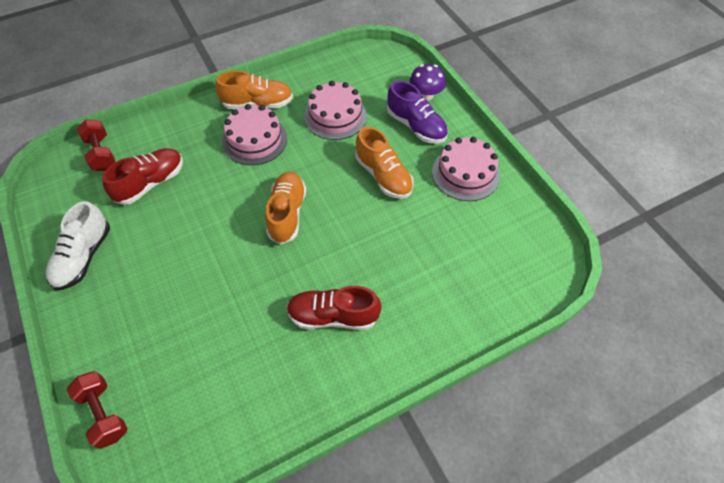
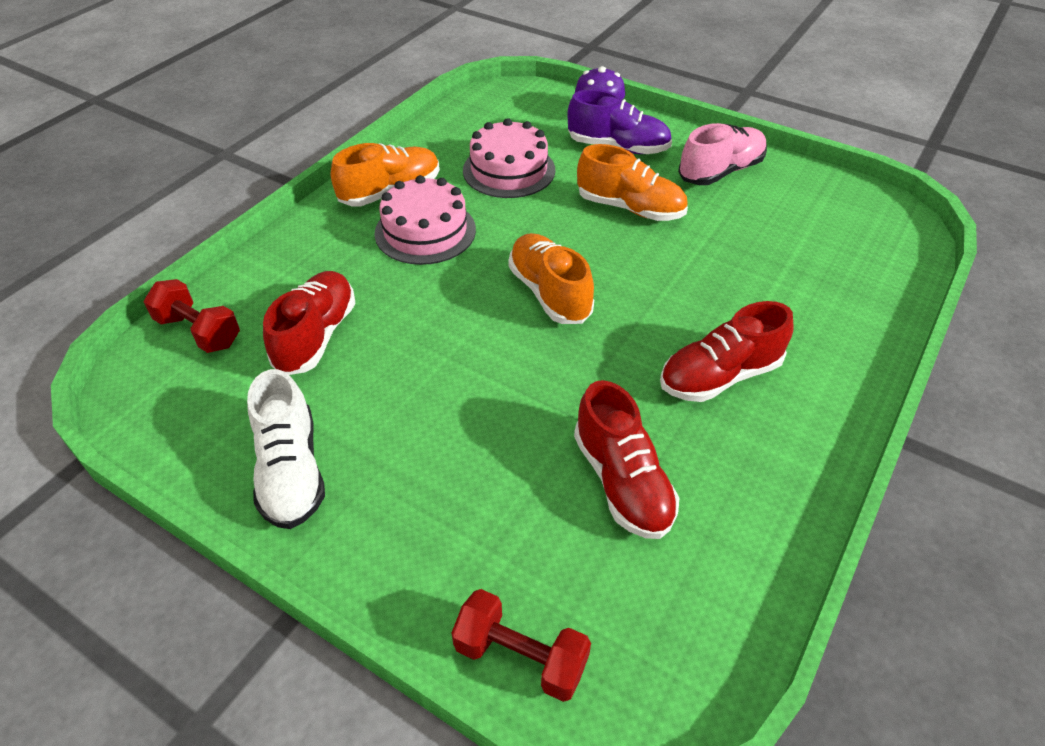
camera: 30 degrees left, 10 degrees down
(226, 350) = (622, 481): none -> red shoe
(465, 173) = (720, 172): pink cake -> pink shoe

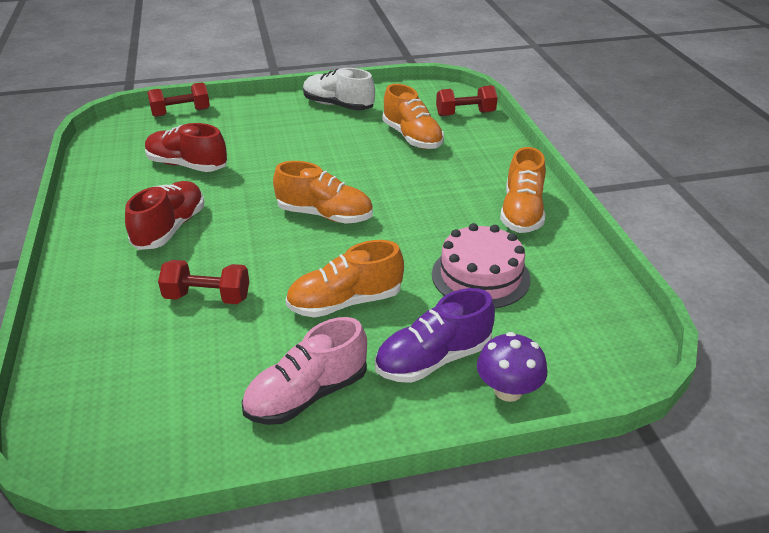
camera: 135 degrees right, 10 degrees down
(316, 336) = (412, 137): red shoe -> orange shoe
(425, 231) = (454, 204): pink cake -> none
(720, 172) = (307, 395): pink shoe -> pink shoe turned 45 degrees clockwise
(737, 274) = (207, 297): none -> red dumbbell

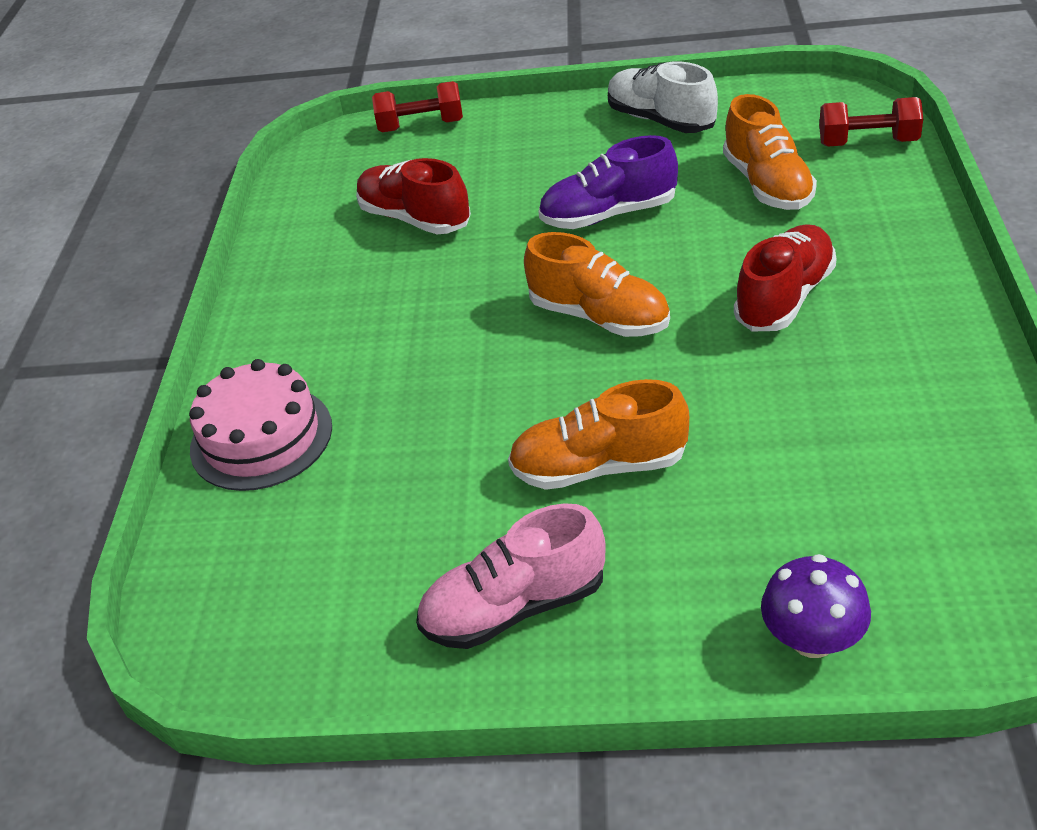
camera: 20 degrees right, 5 degrees up
(170, 228) = (374, 324): red shoe -> red shoe (785, 298)
(207, 297) = (406, 439): red dumbbell -> none
(433, 359) = (710, 574): purple shoe -> purple shoe (609, 215)
(480, 276) = (818, 443): pink cake -> pink cake (261, 437)
(522, 212) = (916, 334): orange shoe -> none

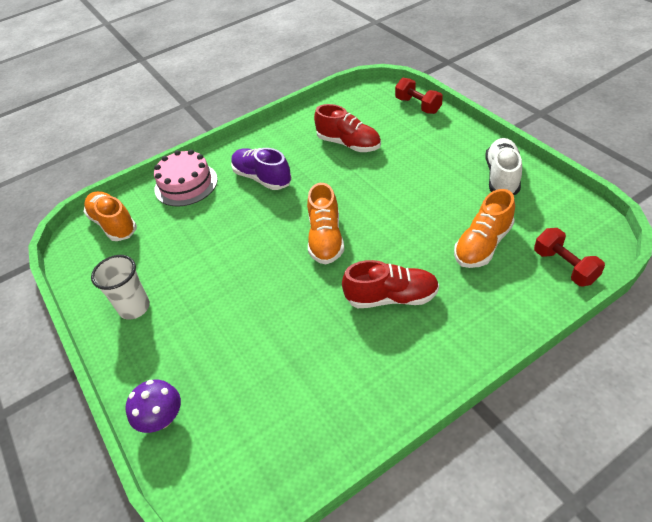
camera: 55 degrees right, 5 degrees up
(415, 219) = (348, 144): red shoe -> red shoe turned 120 degrees clockwise
(515, 607) = (134, 308): pink shoe -> white cup
(599, 467) = (227, 291): orange shoe -> orange shoe (113, 224)
(609, 215) = (405, 201): purple shoe -> purple shoe (262, 178)

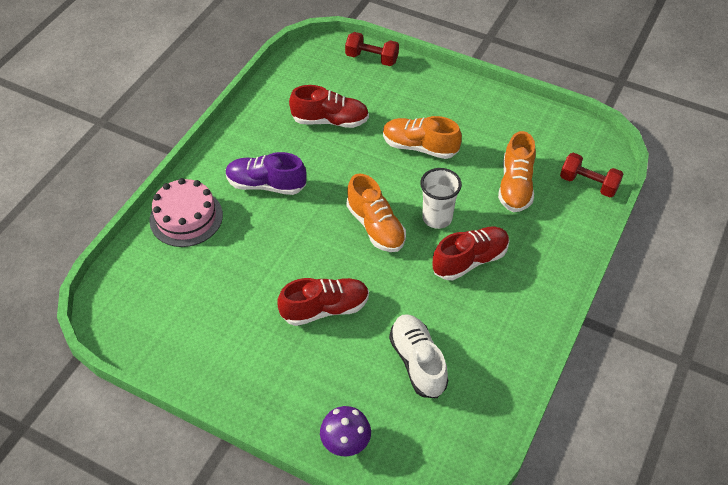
camera: 35 degrees left, 5 degrees up
(113, 224) = (138, 288): orange shoe -> orange shoe (420, 147)
(134, 308) = (237, 361): white cup -> white cup (437, 218)
(233, 292) = (325, 309): none -> red shoe
(502, 177) = (494, 115): white shoe -> white shoe (418, 362)

